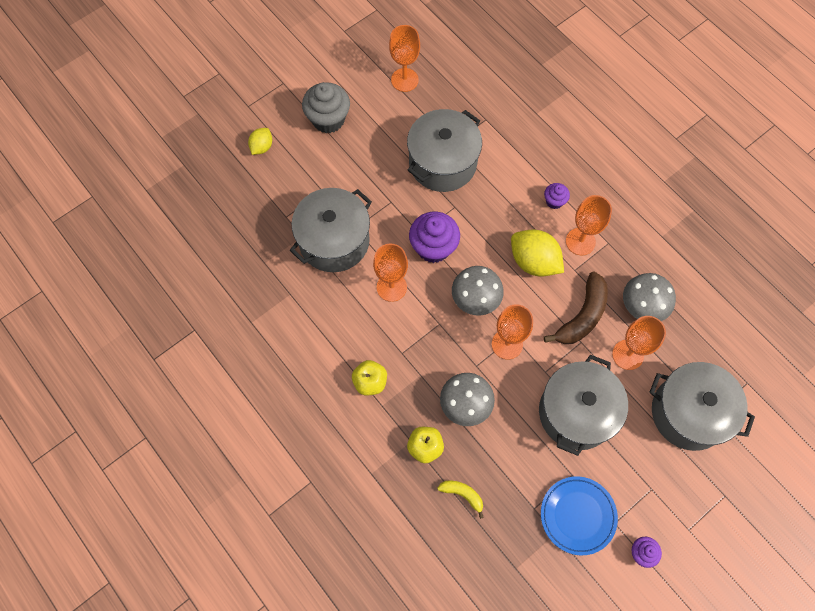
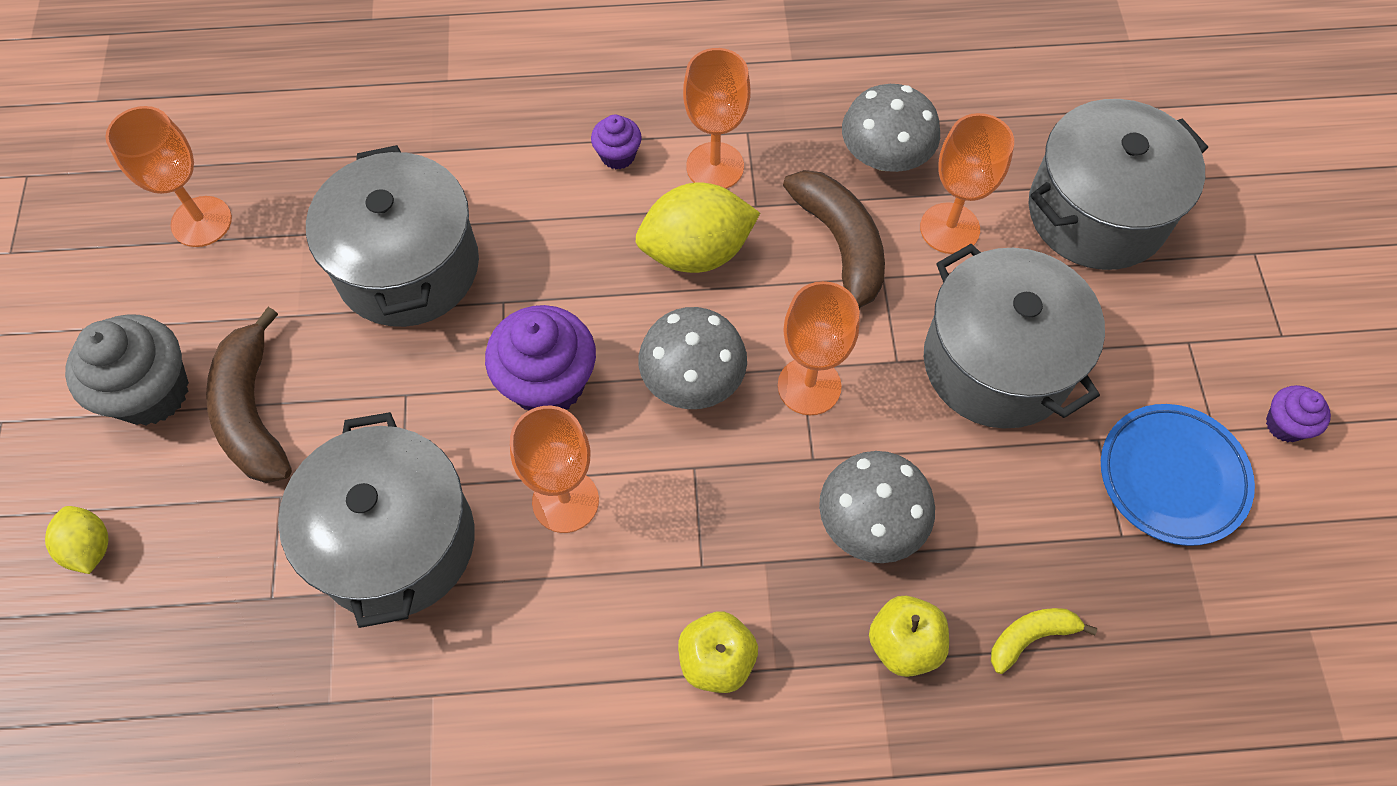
camera: 55 degrees left, 5 degrees down
(346, 157) = (252, 412): none -> brown banana

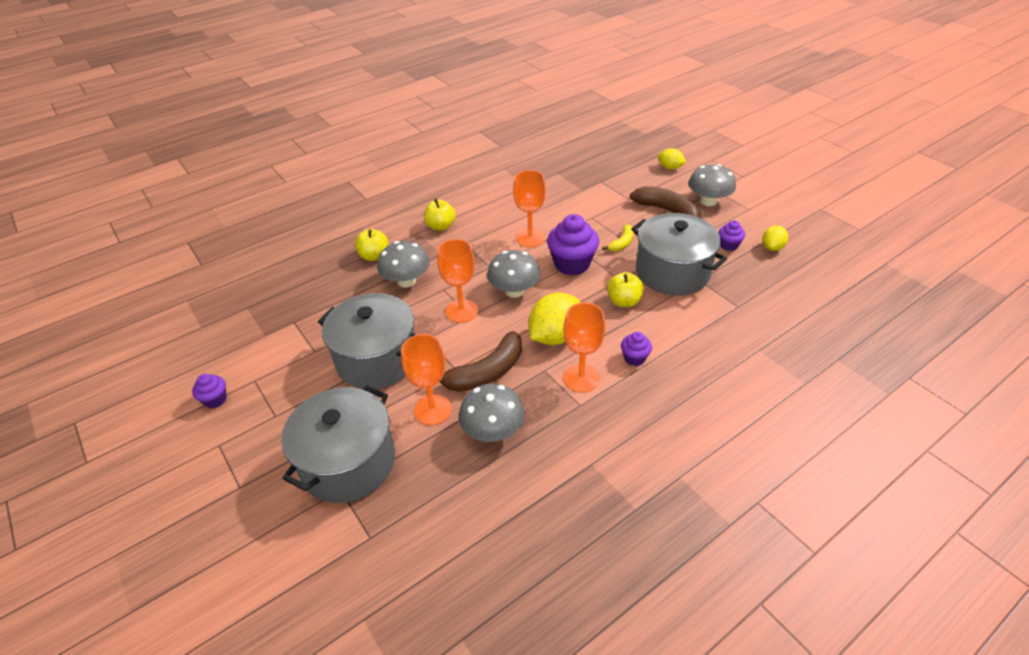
camera: 150 degrees right, 20 degrees down
(152, 392) = (708, 201): grey cupcake -> grey mushroom
(201, 221) = (772, 247): orange goblet -> yellow lemon
(258, 266) = (728, 245): none -> purple cupcake
(395, 541) = (578, 206): grey pot -> none
(539, 255) = (624, 301): none -> yellow apple
(841, 246) = (486, 372): brown banana -> brown banana turned 75 degrees counterclockwise
(1030, 637) = (324, 277): yellow banana -> yellow banana (622, 243)
(1172, 477) = (273, 352): blue plate -> none

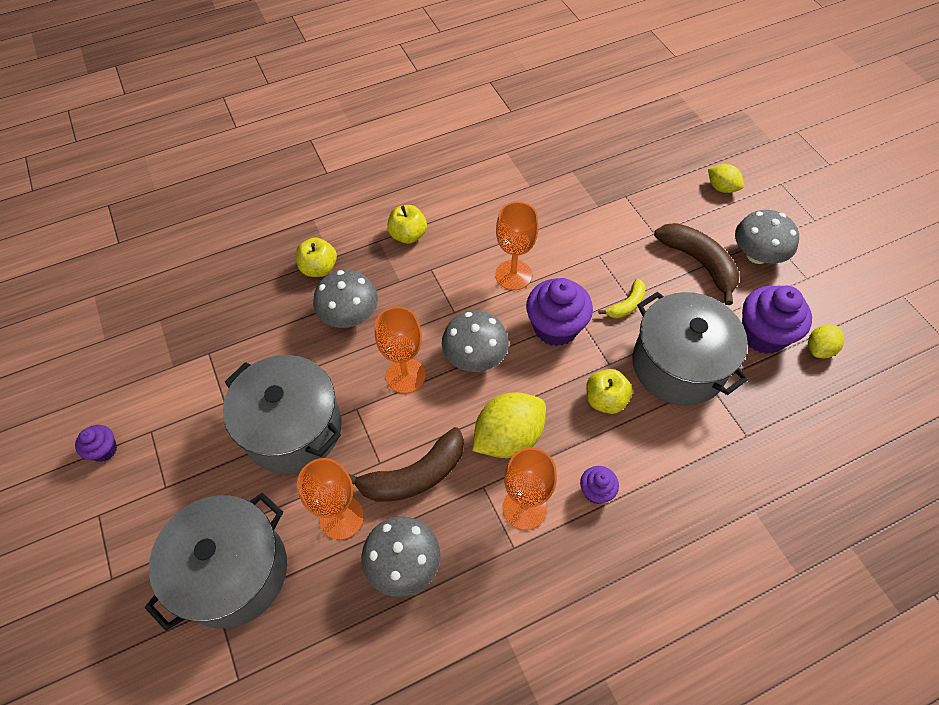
camera: 10 degrees right, 15 degrees up
(728, 245) = (763, 335): purple cupcake -> purple cupcake, size x1.93

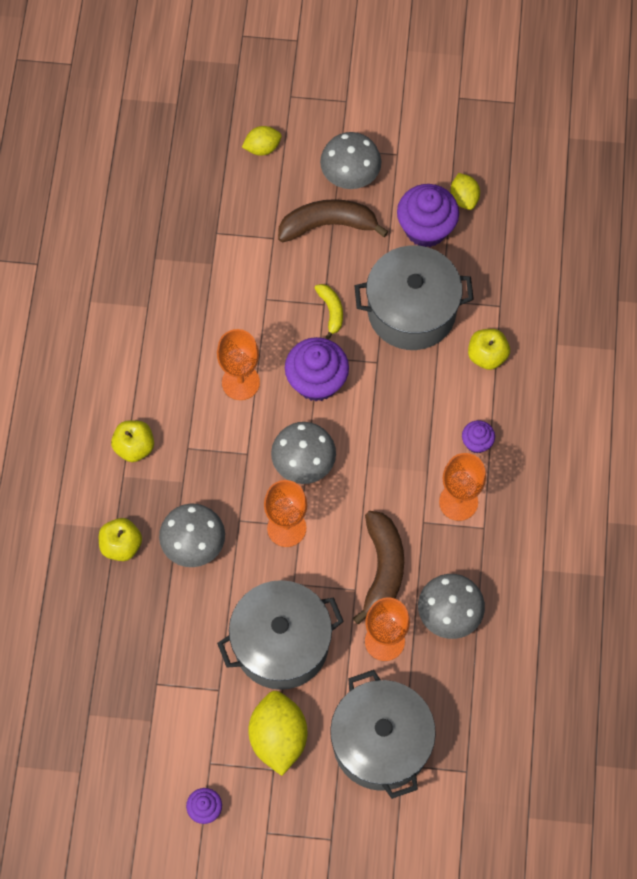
camera: 60 degrees left, 10 degrees up
(508, 437) = (393, 479): yellow lemon -> yellow lemon (278, 737)
(605, 400) = (407, 386): yellow apple -> yellow apple (487, 355)

